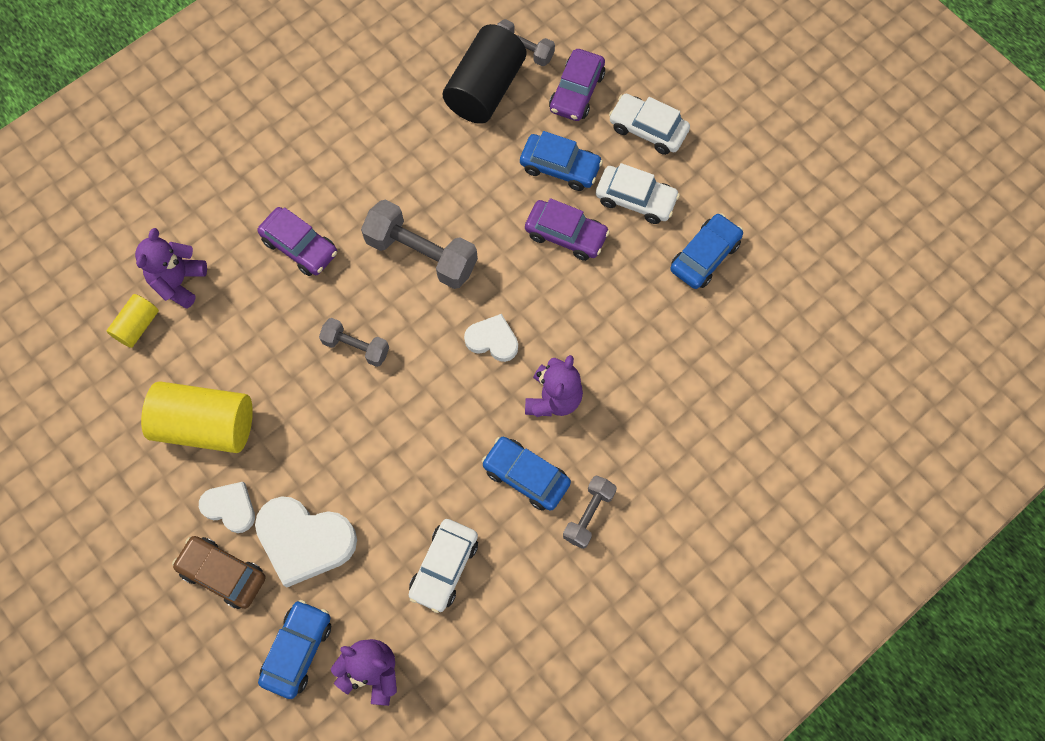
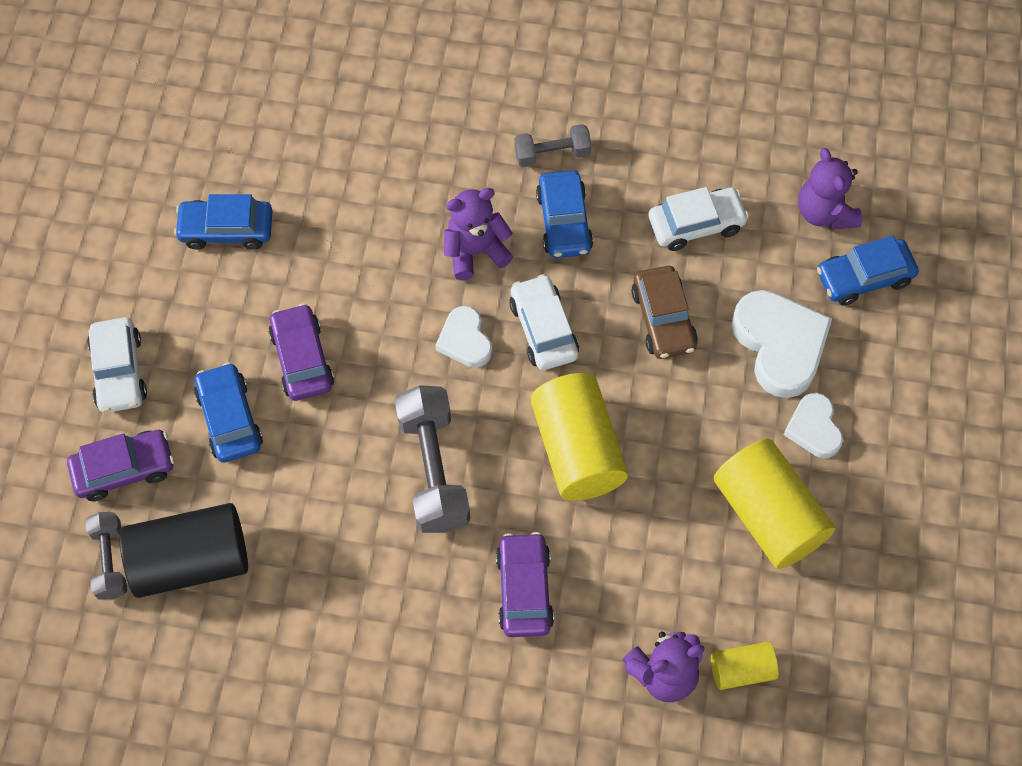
camera: 130 degrees left, 5 degrees down
(223, 574) = (868, 385): brown car -> brown car (663, 319)
(356, 347) = (577, 449): grey dumbbell -> yellow cylinder
(635, 199) = (211, 327): white car -> white car (543, 329)

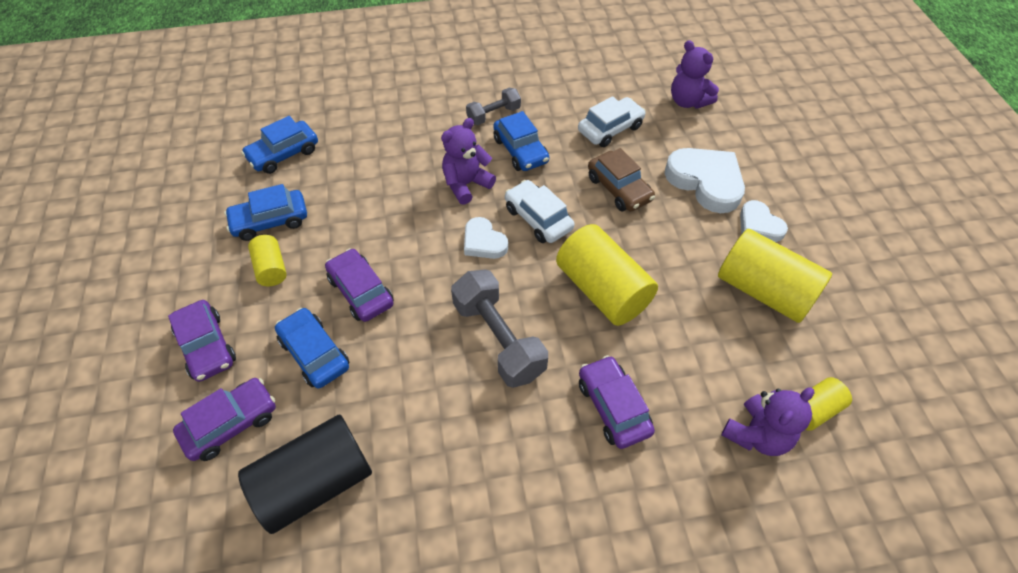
camera: 20 degrees left, 10 degrees down
(110, 561) = (237, 509): grey dumbbell -> none
(119, 371) = (207, 346): white car -> purple car
(211, 295) = (271, 268): none -> yellow cylinder
(864, 277) = (735, 129): blue car -> blue car (283, 154)

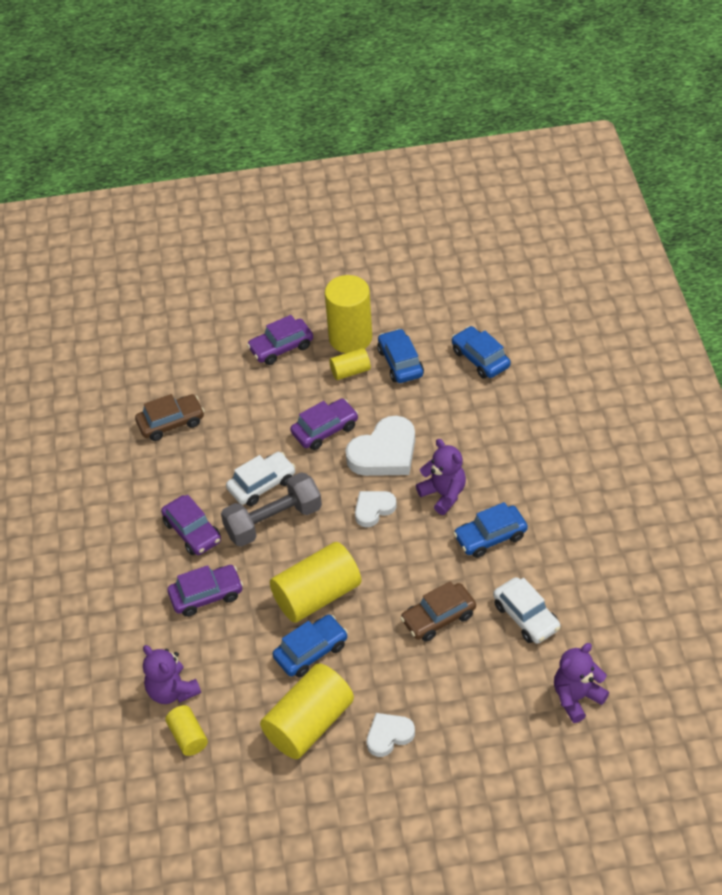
camera: 95 degrees right, 5 degrees down
(214, 270) = (350, 338): none -> yellow cylinder
(231, 423) = (219, 372): purple car -> purple car (192, 531)
(314, 353) = (270, 409): blue car -> blue car (311, 651)
(315, 483) = (171, 423): black cylinder -> brown car
(493, 115) = (542, 514): grey dumbbell -> none
(538, 218) = (400, 550): white car -> white car (262, 484)
(705, 182) = (448, 696): white heart -> white heart (384, 453)

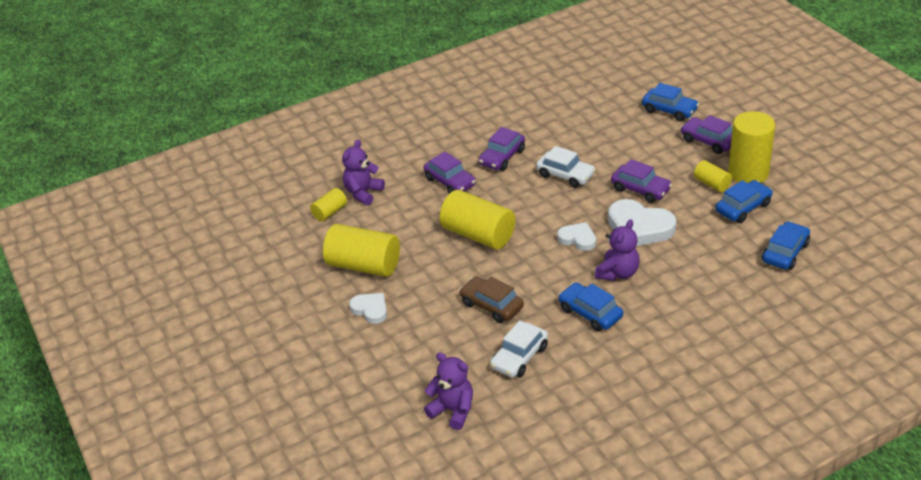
camera: 70 degrees right, 10 degrees down
(171, 423) = (594, 115): brown car -> none
(273, 521) = (534, 192): grey dumbbell -> none
(311, 651) = (427, 247): blue car -> blue car (669, 110)

